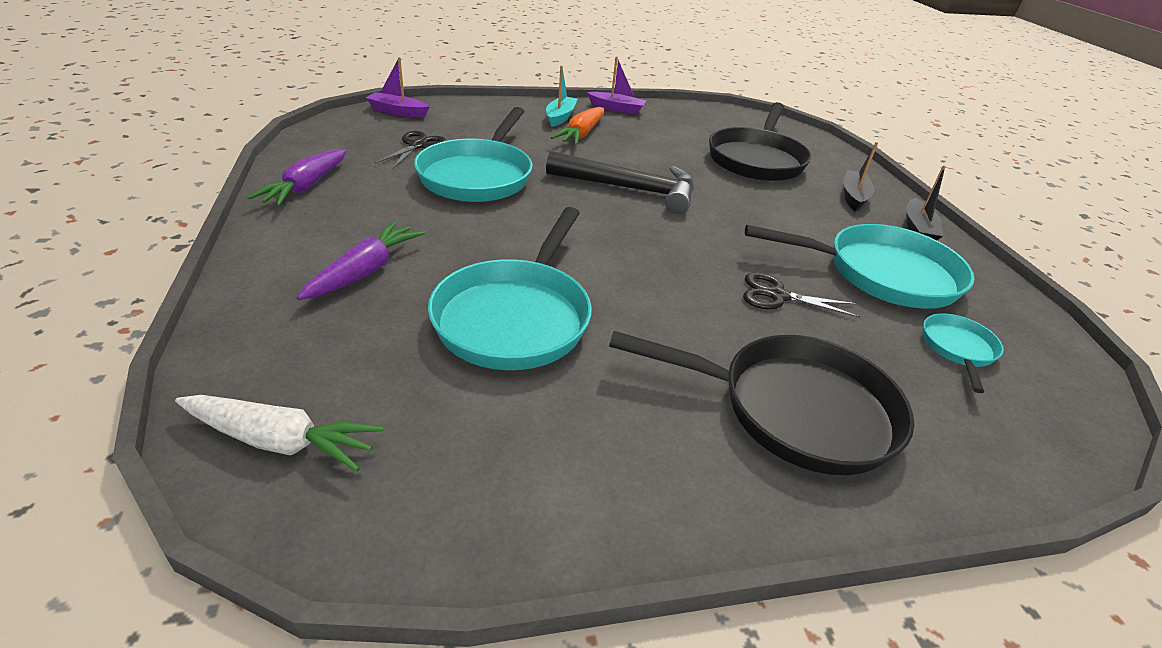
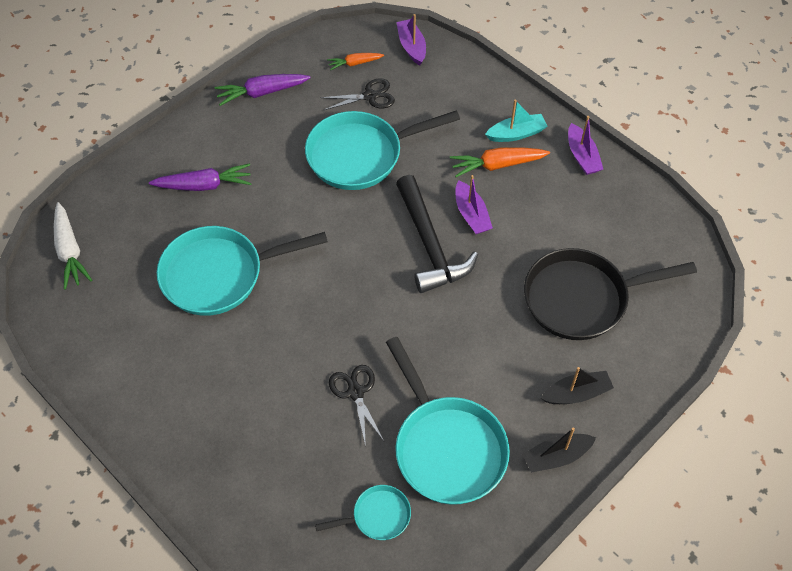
camera: 60 degrees right, 20 degrees up
(366, 136) = (354, 63): none -> orange carrot
(619, 161) = (471, 214): none -> purple boat
(794, 410) = (239, 440): black pan -> none

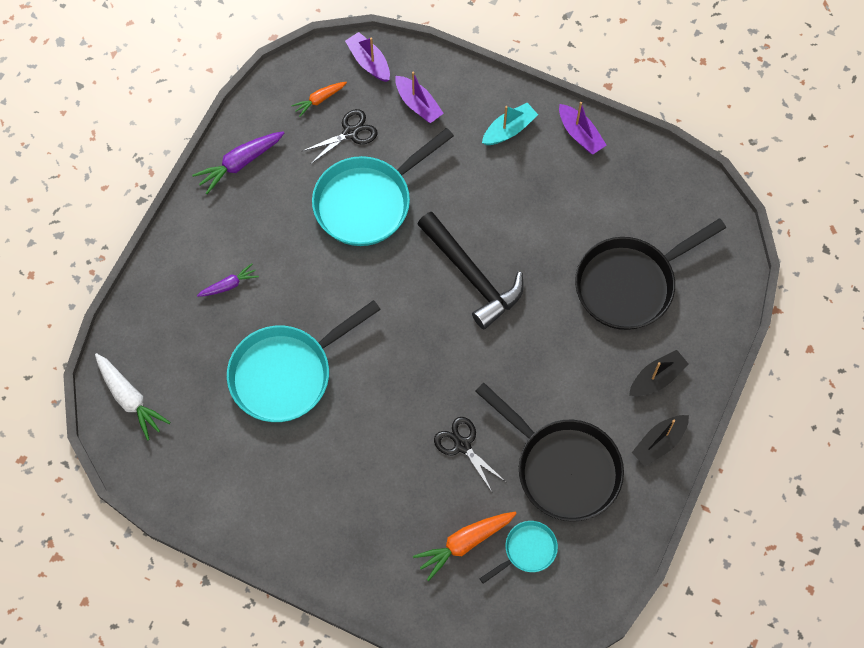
camera: 20 degrees left, 10 degrees up
(204, 185) = (229, 285): purple carrot -> purple carrot, size x0.61
(446, 448) = (562, 468): turquoise pan -> black pan
(471, 214) = (498, 231): purple boat -> purple boat (418, 104)
(497, 165) = (503, 170): orange carrot -> orange carrot (464, 543)

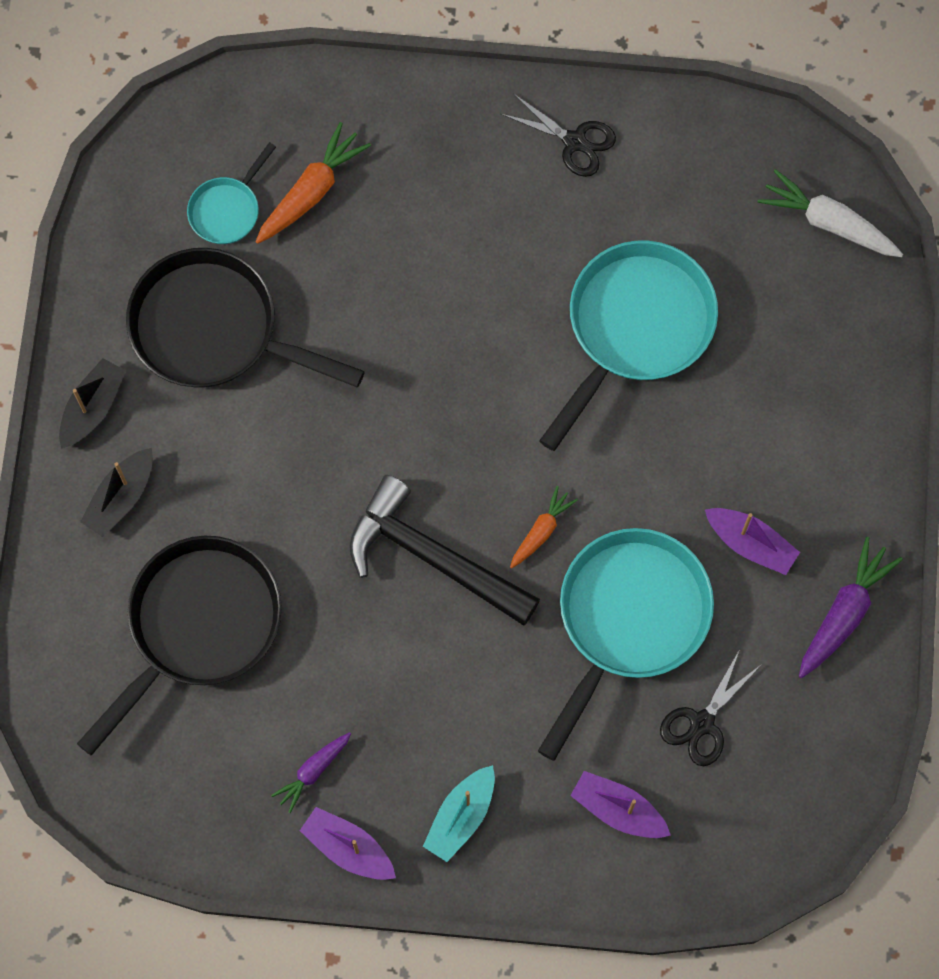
camera: 160 degrees right, 5 degrees up
(229, 285) = (771, 423): purple carrot -> purple carrot (313, 771)
(319, 100) = (773, 762): orange carrot -> orange carrot (541, 530)
(369, 62) = (725, 858): purple boat -> purple boat (750, 544)
(462, 445) = (359, 314): black scissors -> black scissors (575, 141)

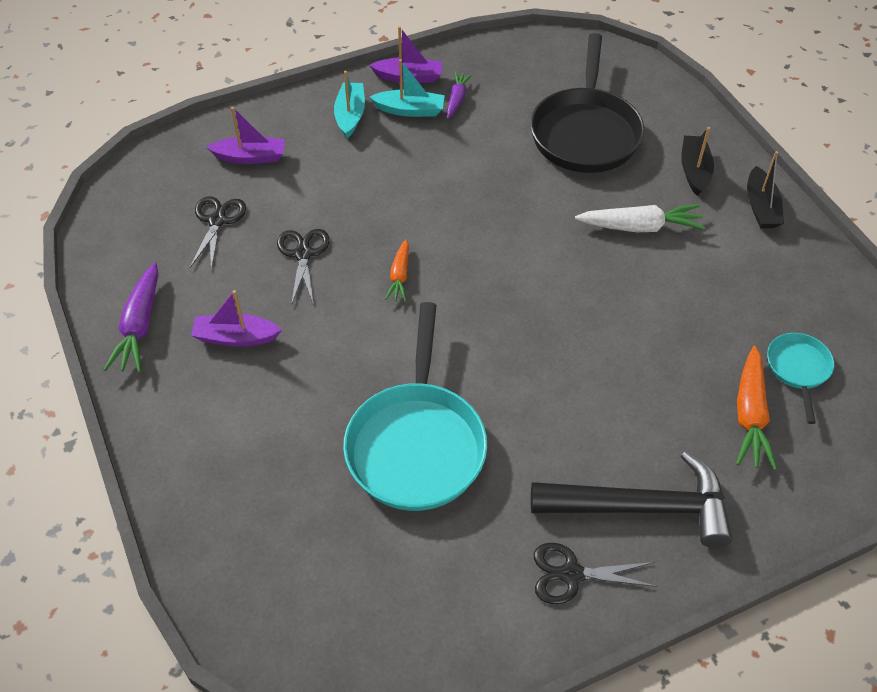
camera: 150 degrees right, 20 degrees down
(214, 329) = (729, 288): black pan -> none
(382, 784) = (410, 110): none -> turquoise boat
(432, 557) = (466, 228): black hammer -> black hammer (642, 507)
(629, 619) = (303, 254): turquoise pan -> black scissors
(828, 222) = (292, 625): white carrot -> white carrot (640, 227)

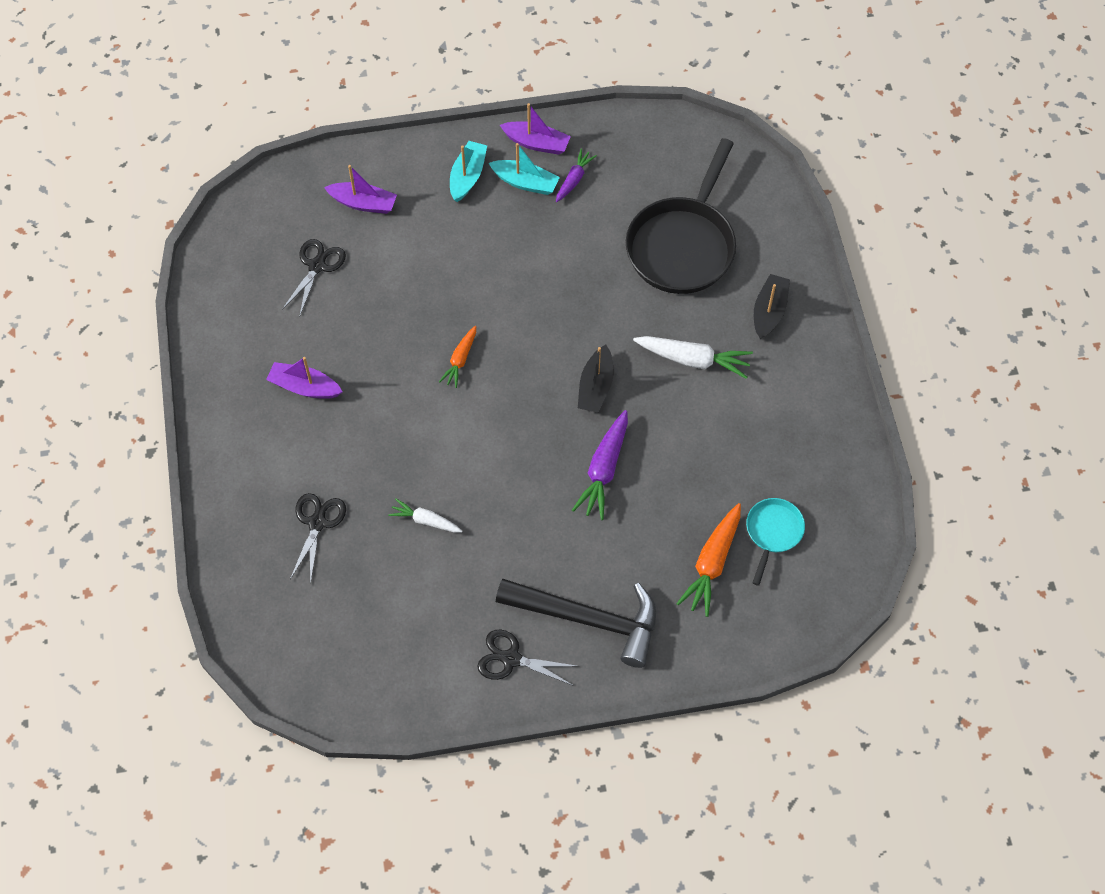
camera: 15 degrees right, 10 degrees up
(139, 327) = (227, 358): purple carrot -> purple carrot (604, 470)
(303, 254) = (383, 318): black scissors -> black scissors (317, 523)
(416, 444) = (425, 520): turquoise pan -> white carrot
(761, 207) = (814, 365): black boat -> black boat (595, 387)

